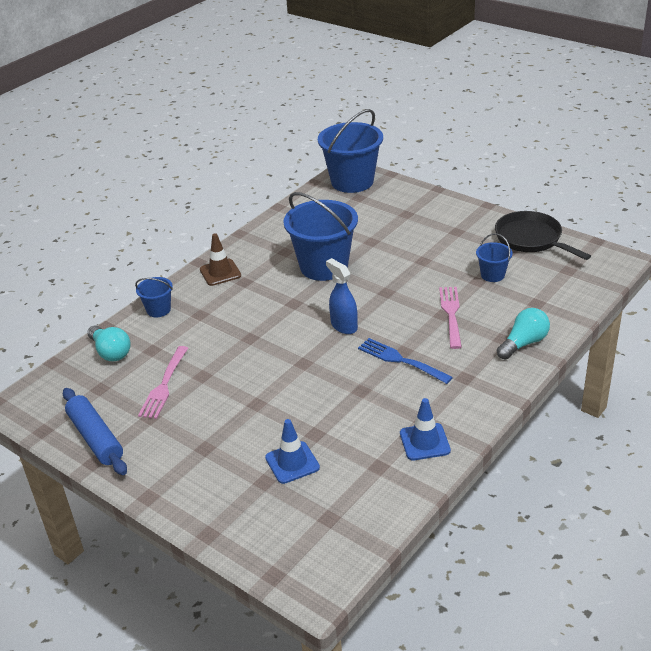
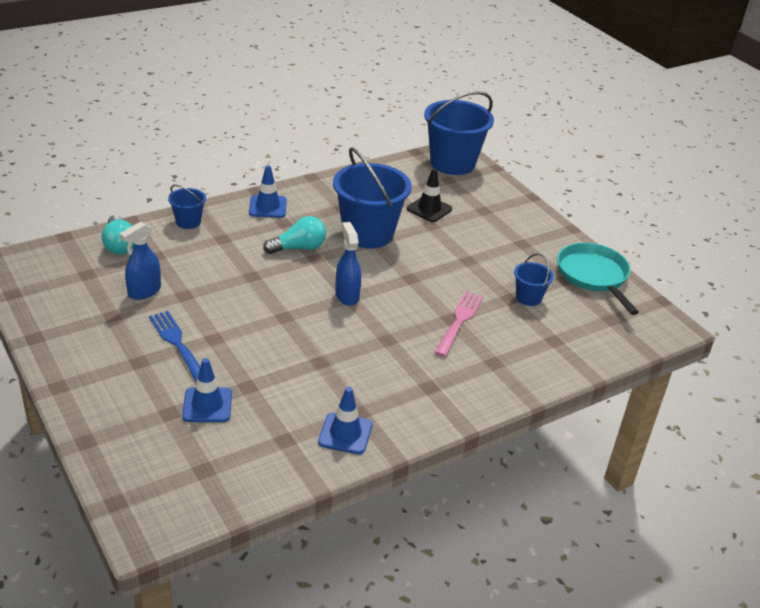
camera: 15 degrees right, 0 degrees up
(96, 438) = (52, 317): blue rolling pin -> none
(164, 385) = (144, 291): pink fork -> blue spray bottle
(220, 272) = (268, 207): brown traffic cone -> blue traffic cone
(360, 228) = (429, 209): none -> black traffic cone
(401, 360) = (378, 347): blue fork -> blue fork (177, 343)
(523, 343) = (512, 375): turquoise light bulb -> turquoise light bulb (298, 248)
(531, 239) = (593, 276): black pan -> turquoise pan

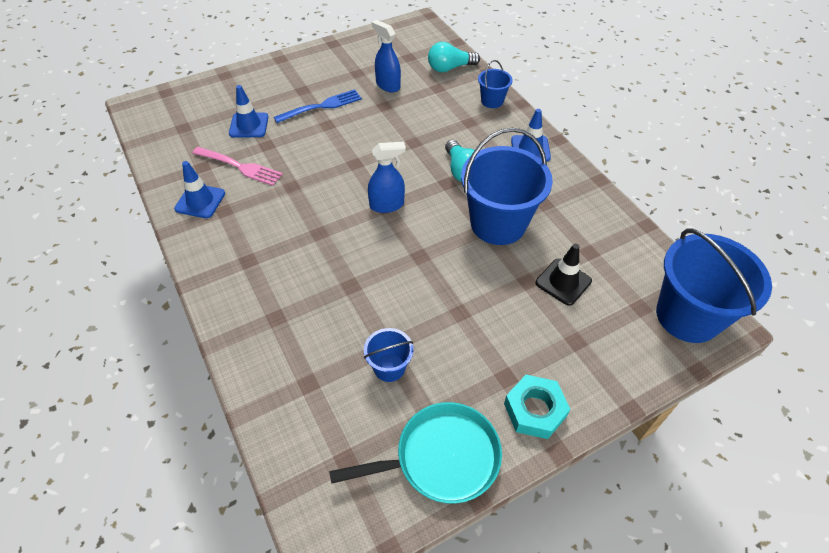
camera: 95 degrees right, 15 degrees up
(459, 321) = (346, 293): pink fork -> pink fork (240, 167)
(545, 234) = (534, 410): none -> turquoise nut

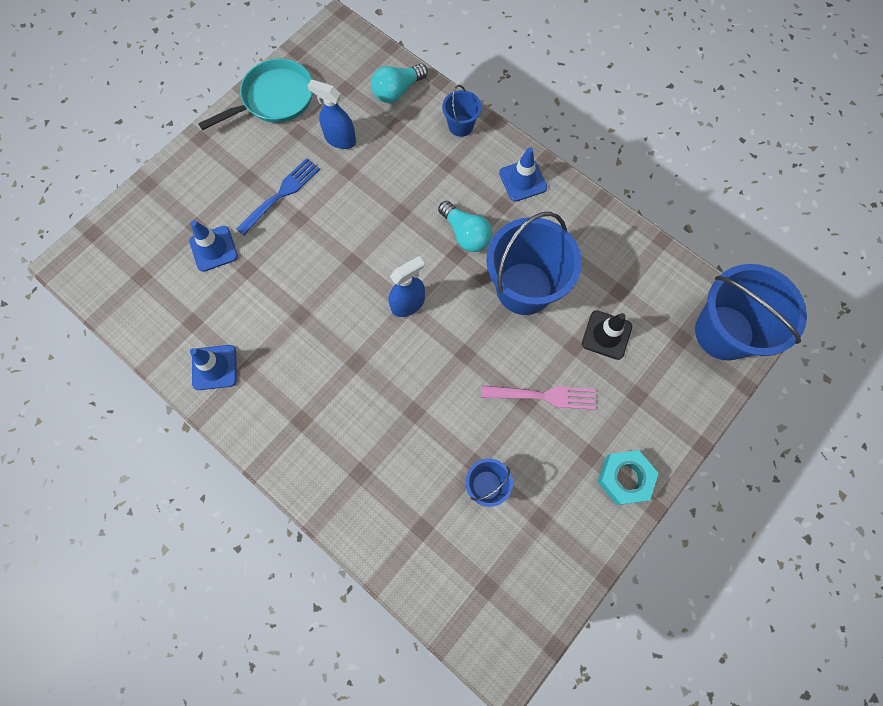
camera: 20 degrees left, 20 degrees up
(240, 167) = (233, 308): pink fork -> pink fork (543, 396)
(441, 458) = (564, 553): turquoise pan -> turquoise pan (274, 99)

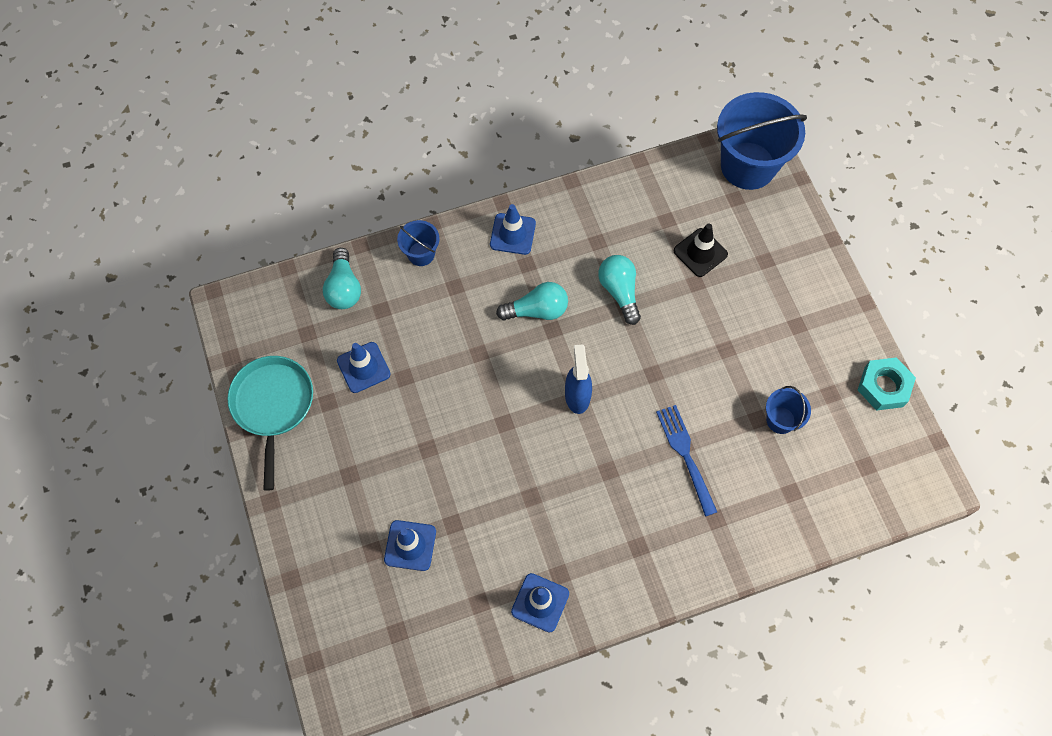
camera: 60 degrees left, 5 degrees down
(281, 194) = (390, 452): blue fork -> blue fork (685, 455)
(340, 139) = (363, 367): blue spray bottle -> blue traffic cone
(524, 288) = (619, 292): blue bucket -> turquoise light bulb
(543, 396) = (727, 332): pink fork -> none
(625, 478) = (830, 310): turquoise nut -> turquoise nut (883, 386)

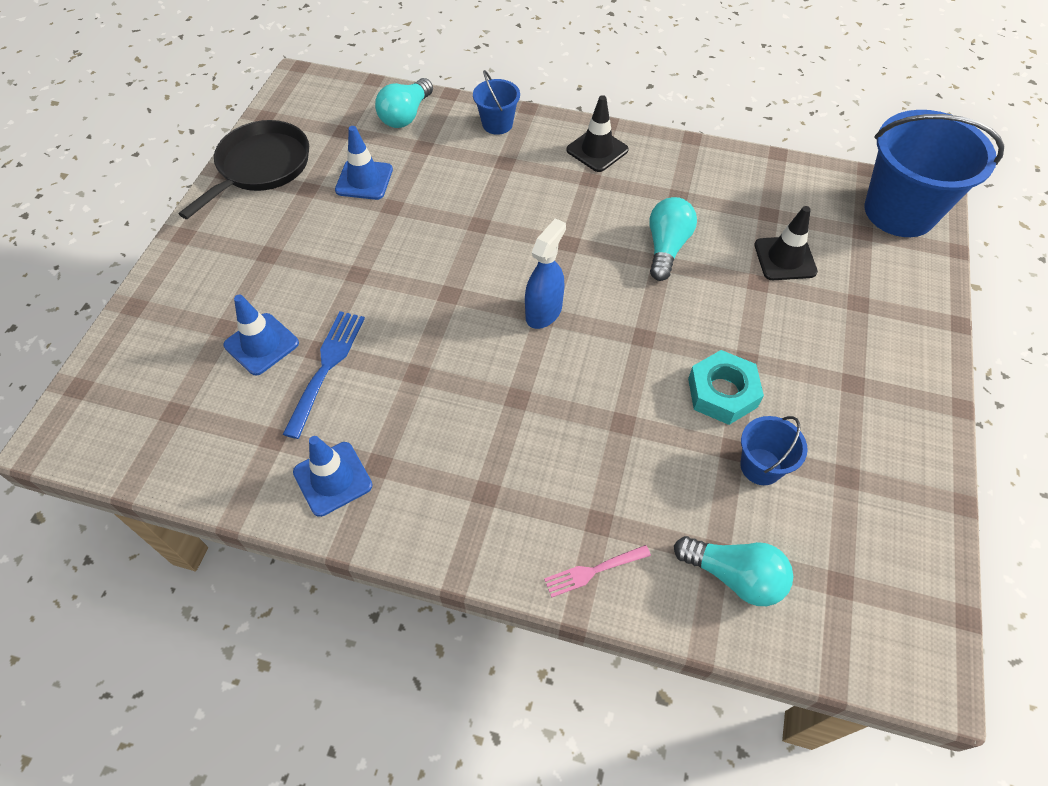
camera: 35 degrees right, 10 degrees down
(273, 406) = (261, 167): turquoise pan -> black pan
(512, 234) = (597, 150): blue traffic cone -> black traffic cone
(537, 310) = (567, 220): turquoise light bulb -> turquoise light bulb (734, 576)
(685, 455) = (616, 434): blue fork -> blue fork (326, 367)
(733, 551) = (593, 571): none -> pink fork
(883, 386) = (927, 509): turquoise nut -> turquoise nut (722, 393)

